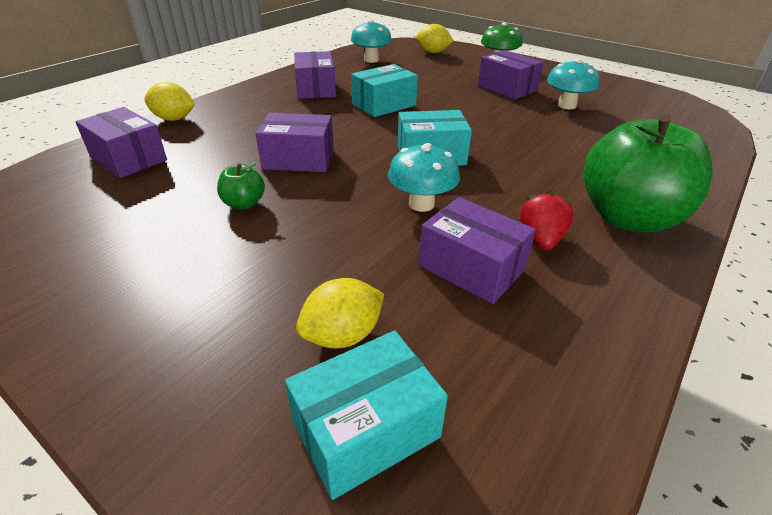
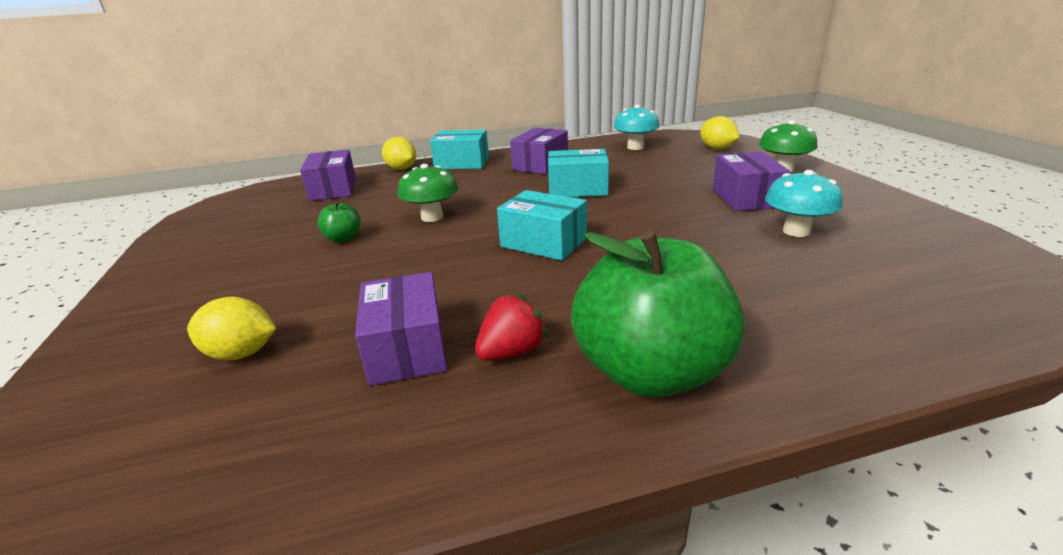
camera: 40 degrees right, 10 degrees down
(298, 159) = (432, 217): purple box -> green mushroom
(366, 429) = (144, 422): turquoise box -> turquoise box (462, 163)
(421, 204) = (461, 281): turquoise mushroom -> none

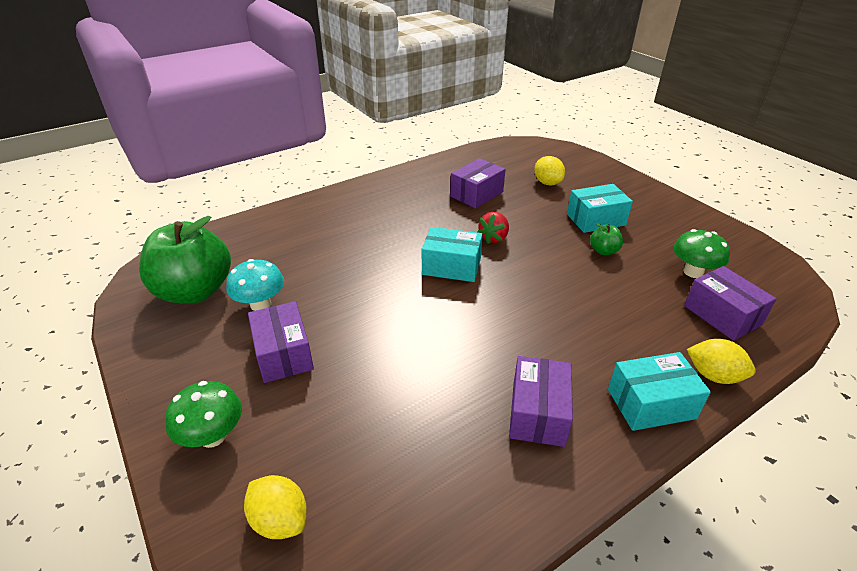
camera: 160 degrees right, 10 degrees up
(241, 353) = (547, 183): yellow lemon -> yellow lemon turned 75 degrees clockwise
(407, 348) = (476, 194): purple box -> purple box turned 75 degrees clockwise
(432, 217) = (564, 284): green mushroom -> green mushroom (693, 272)
(511, 352) = (429, 199): red strawberry -> red strawberry (494, 238)
(577, 189) = (459, 350): turquoise box -> turquoise box (596, 219)
(635, 147) = (418, 510): turquoise mushroom -> none
(651, 372) = (367, 200): green apple -> green apple (195, 291)

